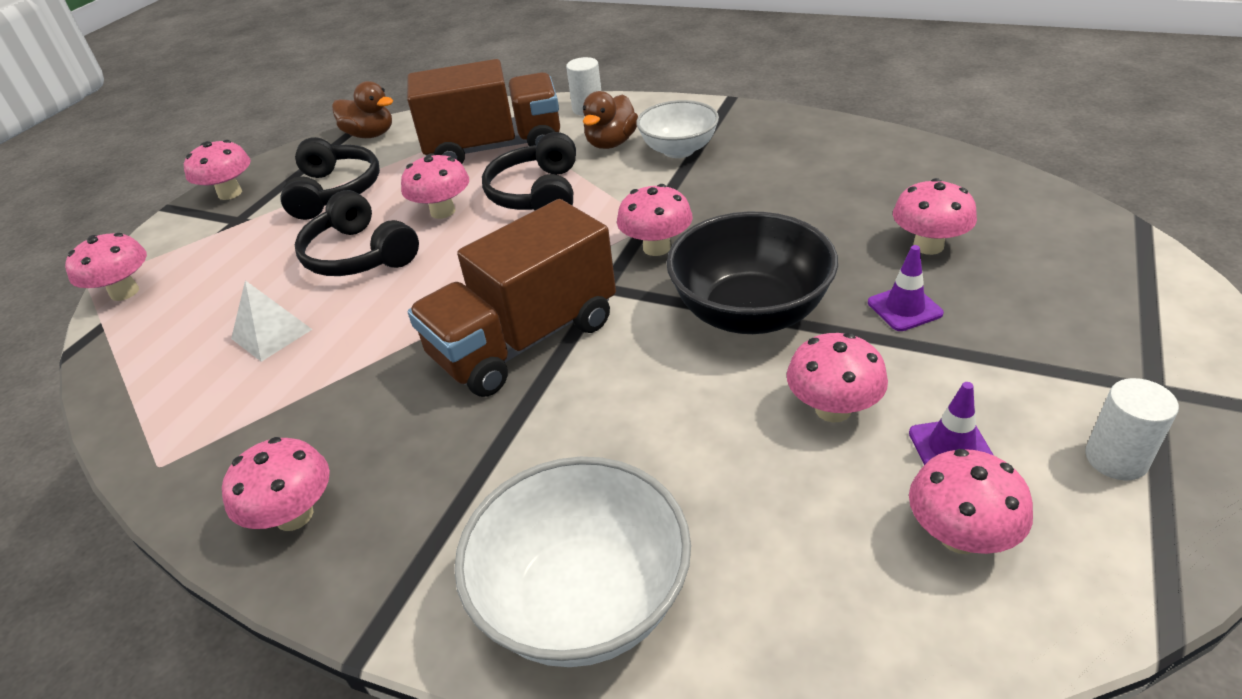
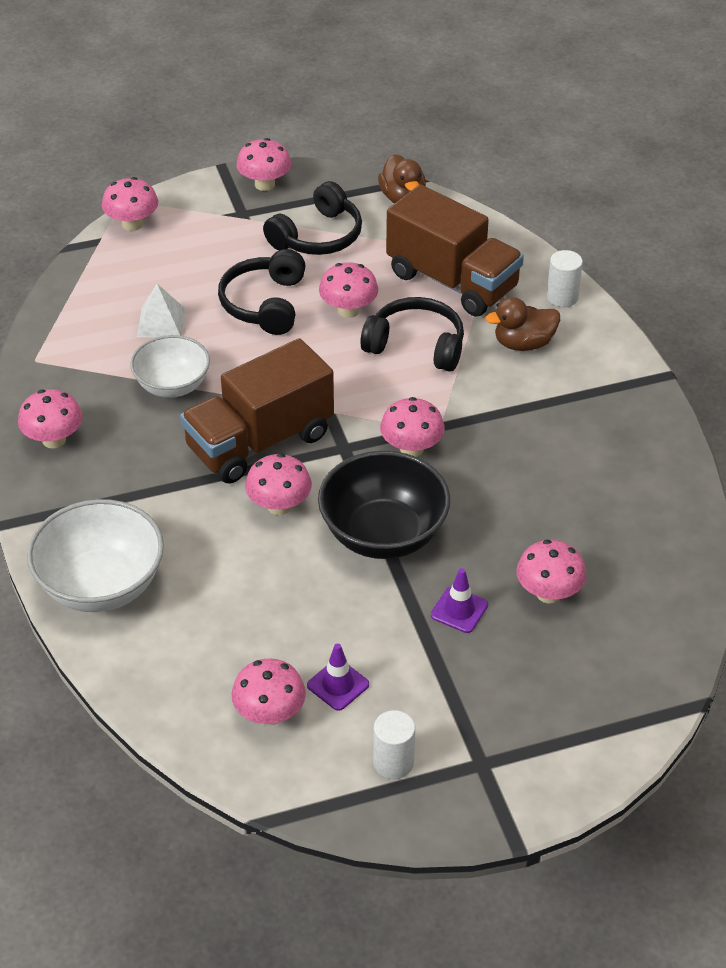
camera: 45 degrees right, 5 degrees up
(525, 340) = (259, 442): brown truck -> brown truck turned 45 degrees counterclockwise
(537, 194) = (416, 345): black headphones -> black headphones turned 60 degrees clockwise
(679, 150) = (551, 389): white bowl -> white bowl (172, 385)
(833, 409) = (325, 617): pink mushroom -> pink mushroom (279, 506)

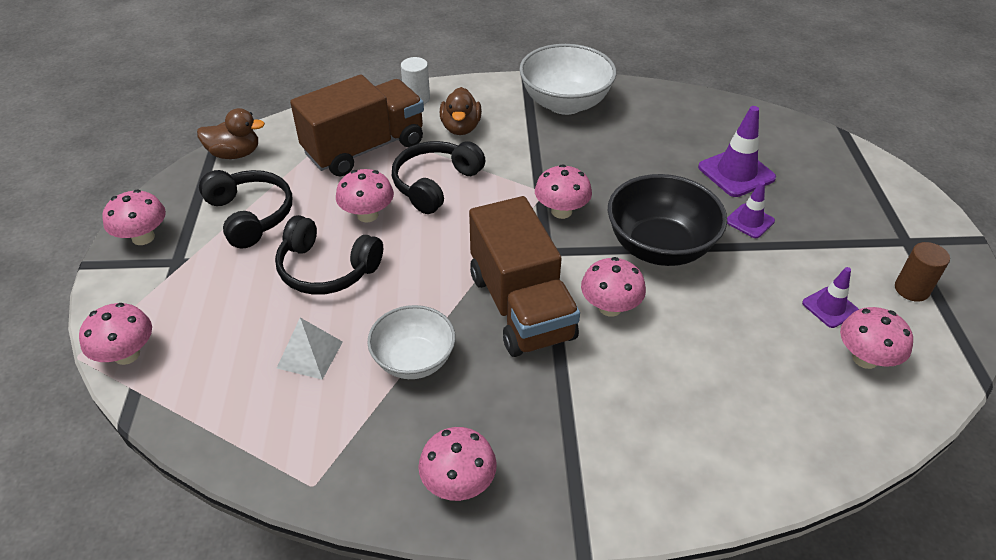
camera: 75 degrees left, 0 degrees up
(101, 585) = (695, 467): white bowl -> white bowl (565, 103)
(393, 762) = (911, 289): white cylinder -> brown cylinder
(548, 593) = (736, 173): pink mushroom -> purple traffic cone

